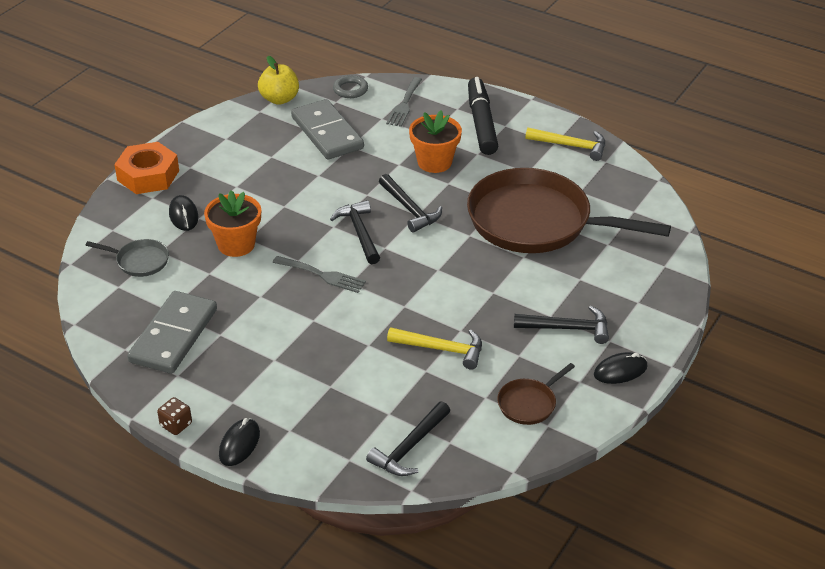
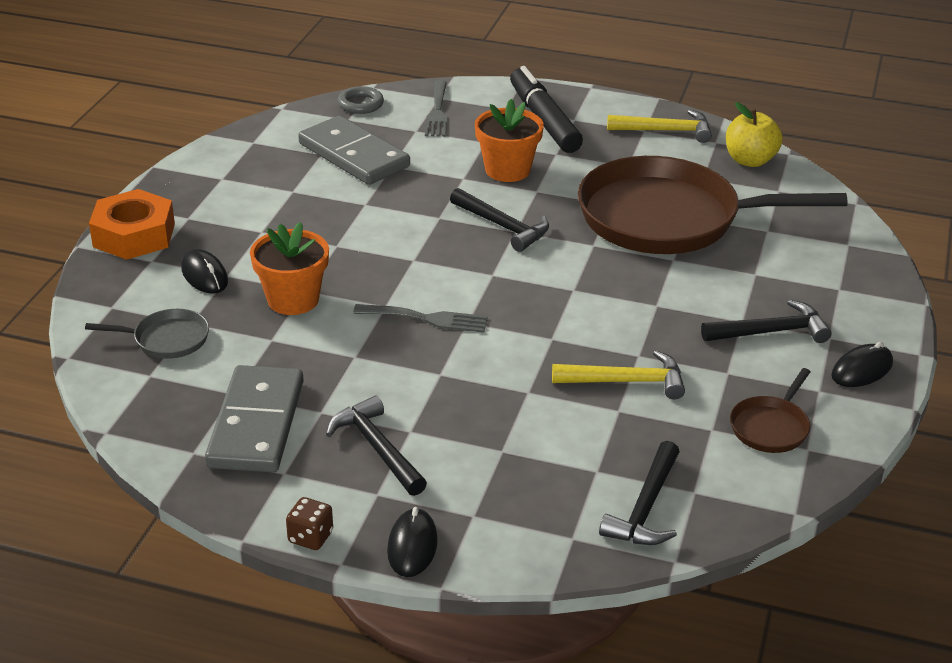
camera: 15 degrees left, 5 degrees down
(279, 99) = (273, 125): yellow apple -> yellow apple (750, 160)
(359, 232) = (451, 262): black hammer -> black hammer (377, 448)

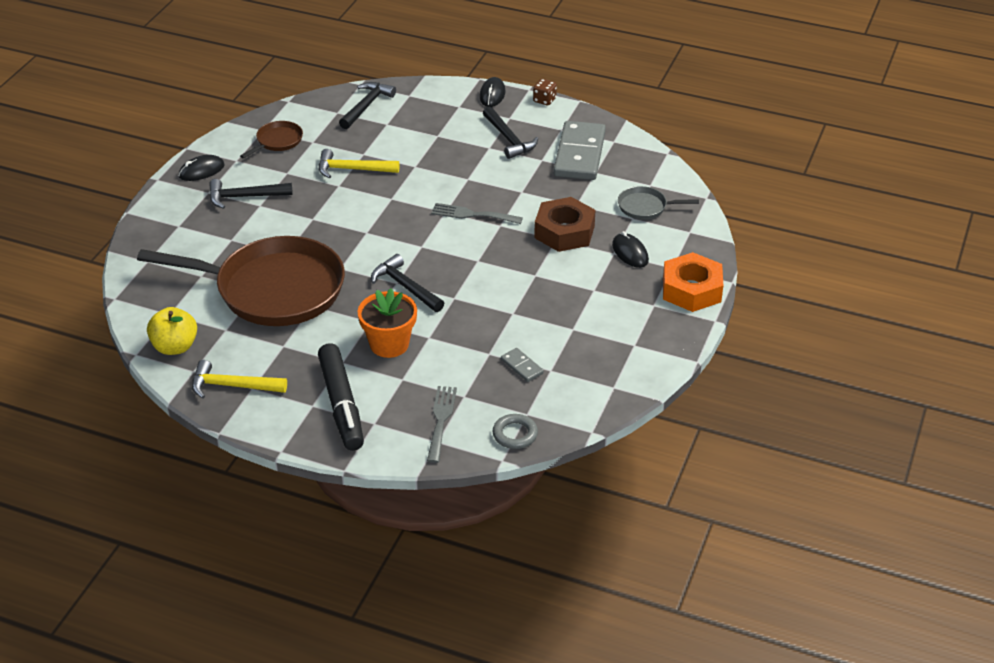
camera: 175 degrees left, 5 degrees up
(293, 299) = (564, 232): orange flower pot -> brown nut
(353, 155) = (522, 366): grey domino -> grey domino, size x0.43

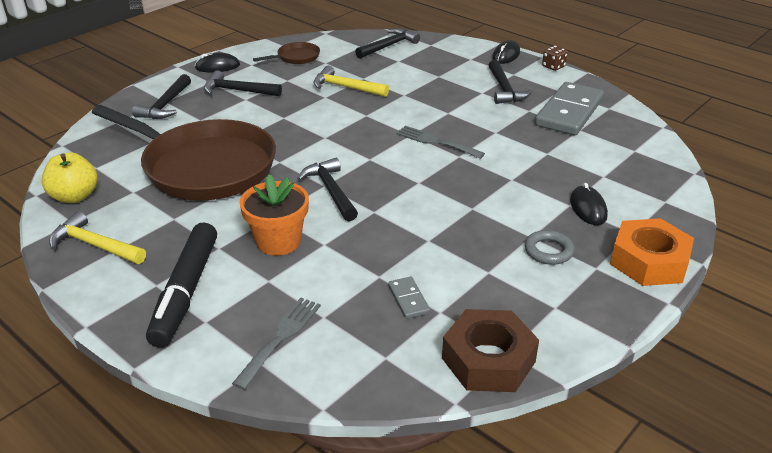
camera: 20 degrees right, 5 degrees down
(183, 230) = (165, 105): none -> black hammer
(515, 434) = (357, 379): grey ring -> grey ring (548, 251)
(564, 232) = (523, 174): brown nut -> brown nut (488, 360)
(645, 207) = (622, 169): grey pan -> none

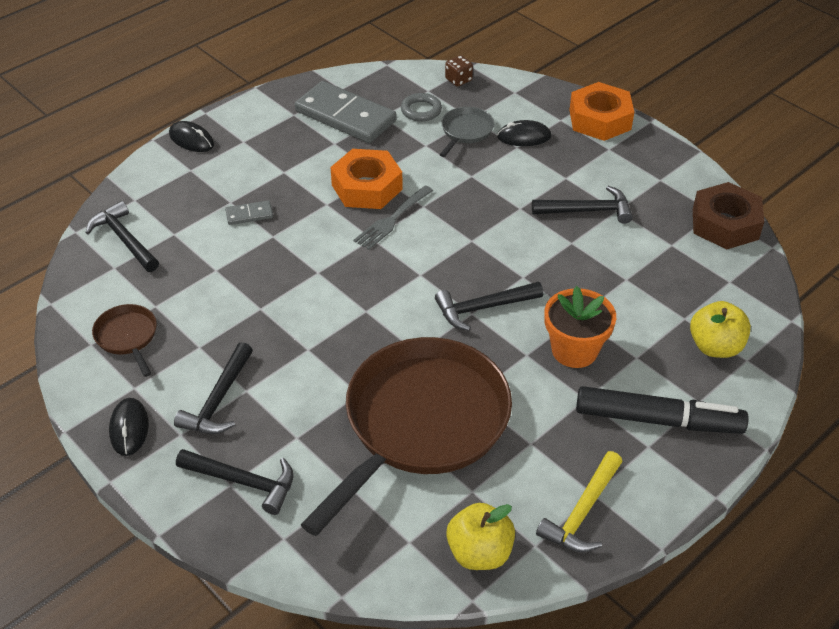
camera: 85 degrees left, 10 degrees up
(280, 338) = (715, 346): grey fork -> yellow apple
(345, 87) = (239, 287): yellow hammer -> none
(408, 299) = (657, 262): grey domino -> grey domino (249, 214)
(475, 128) = (367, 187): none -> orange nut
(504, 89) = (281, 153): black hammer -> black hammer (587, 210)
(548, 251) = (587, 171): grey ring -> grey ring (421, 110)
(553, 66) = (234, 108): brown dice -> brown dice (458, 80)
(579, 173) = (465, 131): none -> grey pan

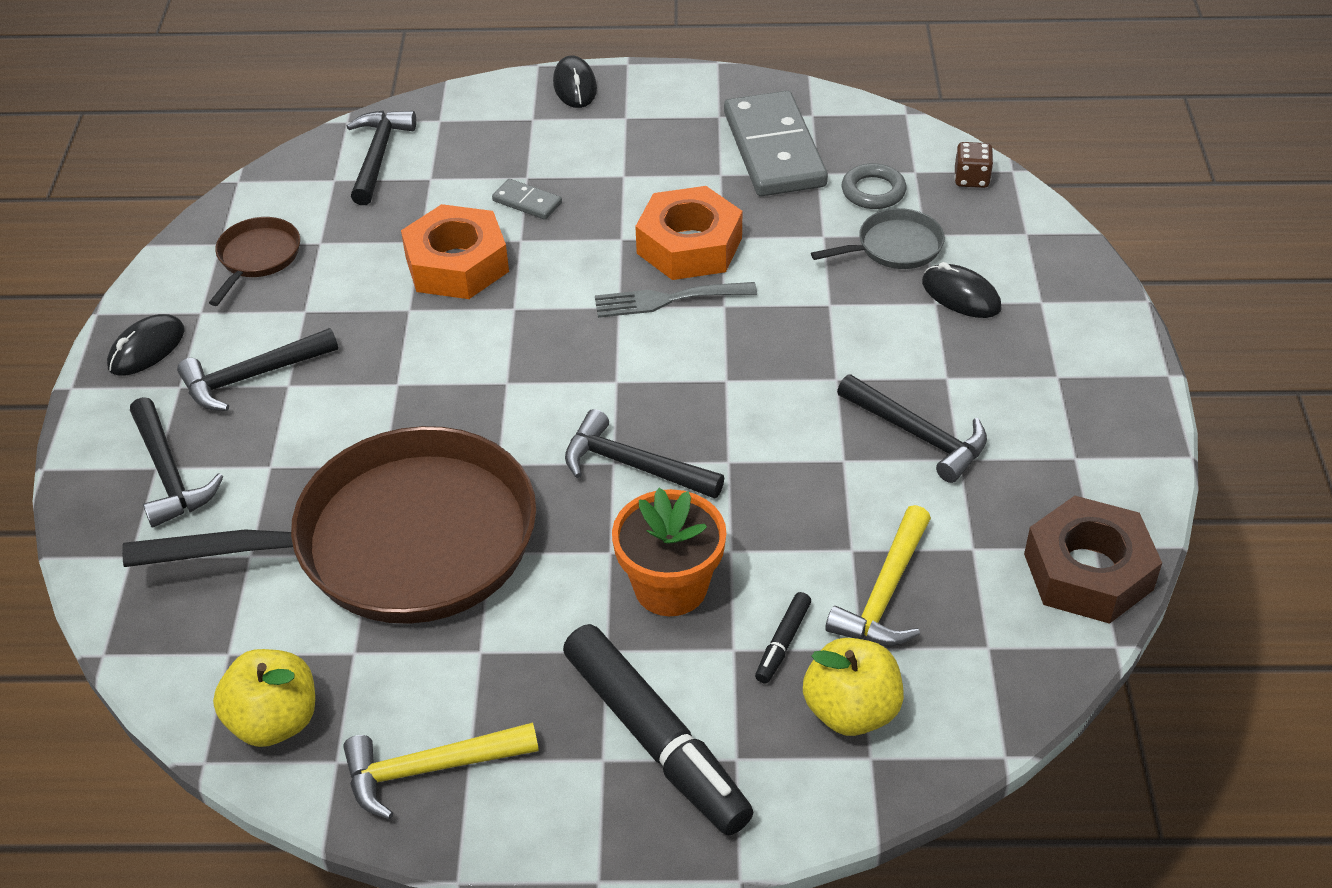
camera: 45 degrees right, 0 degrees up
(600, 119) = (1097, 332): orange nut -> orange nut (457, 264)
(652, 339) = (783, 643): none -> black marker
(664, 288) = (885, 594): none -> yellow hammer

